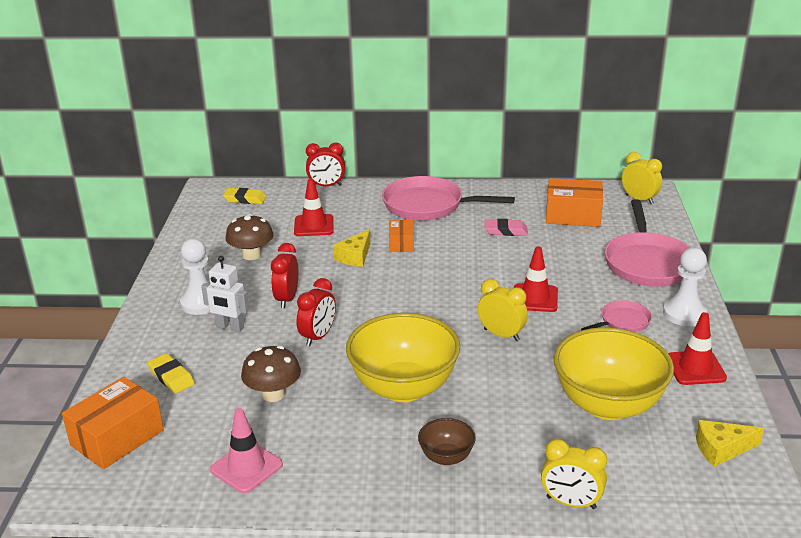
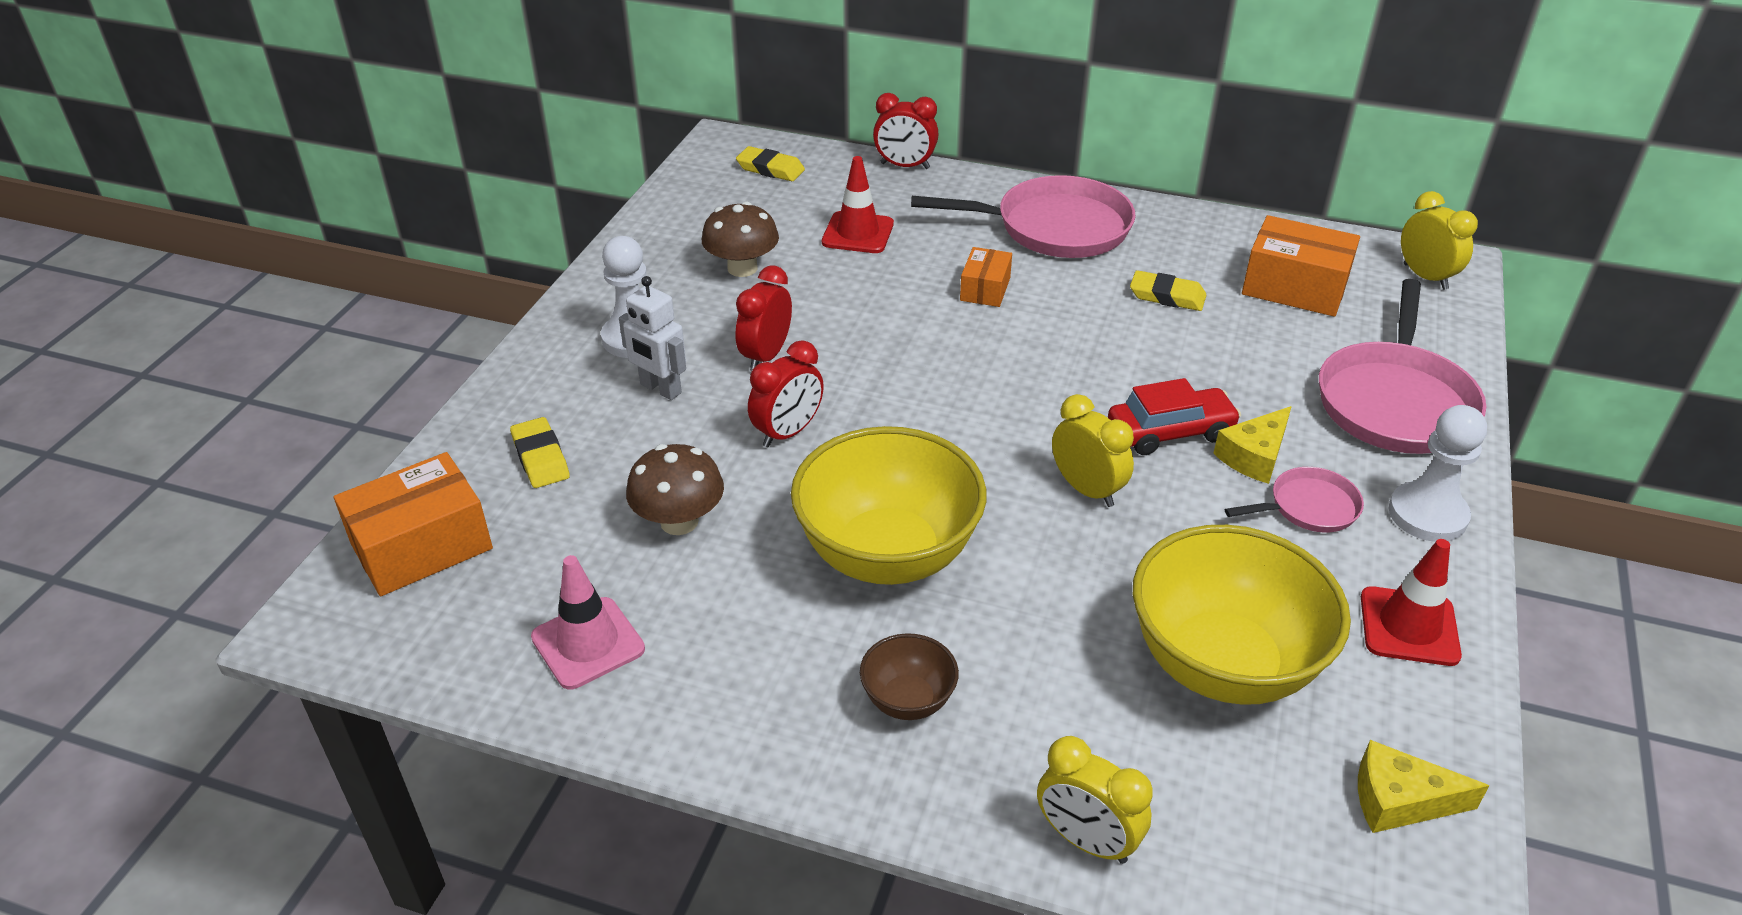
camera: 15 degrees right, 10 degrees up
(355, 256) = (901, 299): yellow cheese -> yellow cheese (1254, 456)
(428, 205) = (1054, 228): pink pan -> pink pan turned 150 degrees clockwise
(505, 231) = (1167, 296): pink eraser -> yellow eraser
(535, 298) = (1170, 432): red traffic cone -> red car

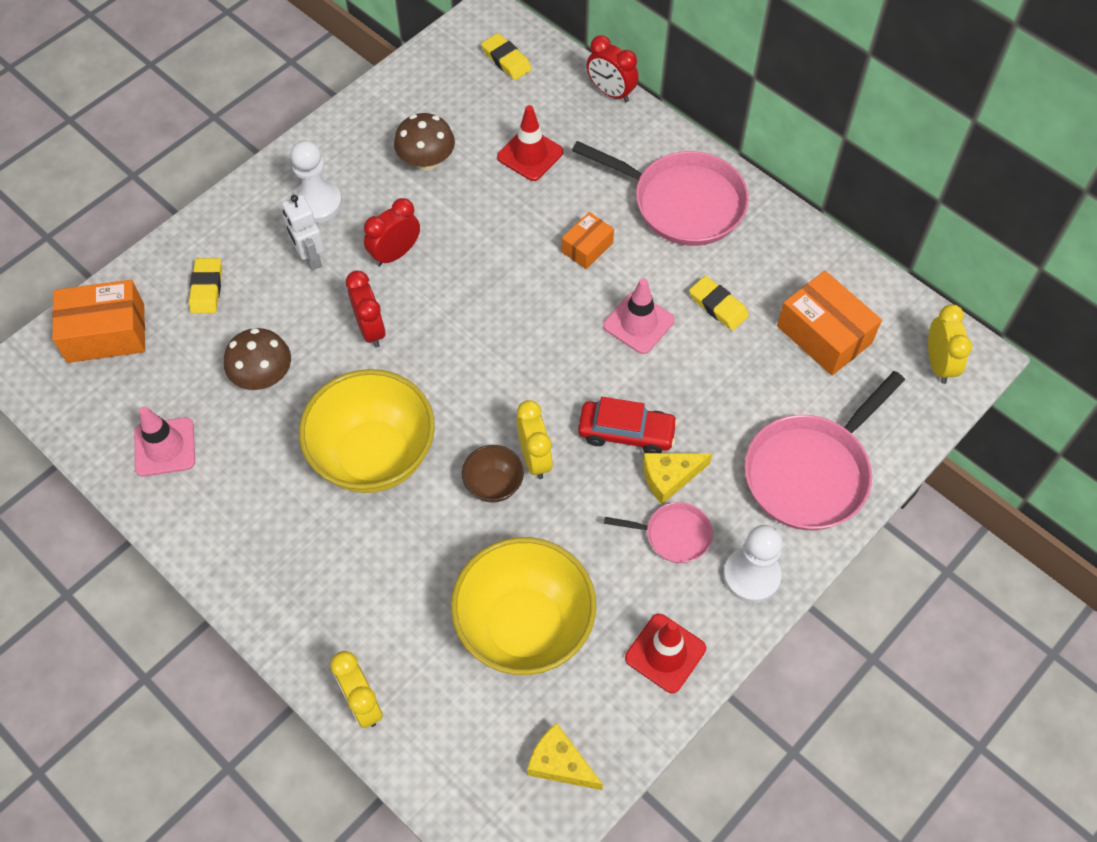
camera: 25 degrees right, 20 degrees up
(788, 433) = (370, 329): red clock -> red clock turned 90 degrees counterclockwise
(908, 700) = (321, 567): brown bowl -> brown bowl (493, 485)
(1097, 334) = (638, 323): none -> pink traffic cone

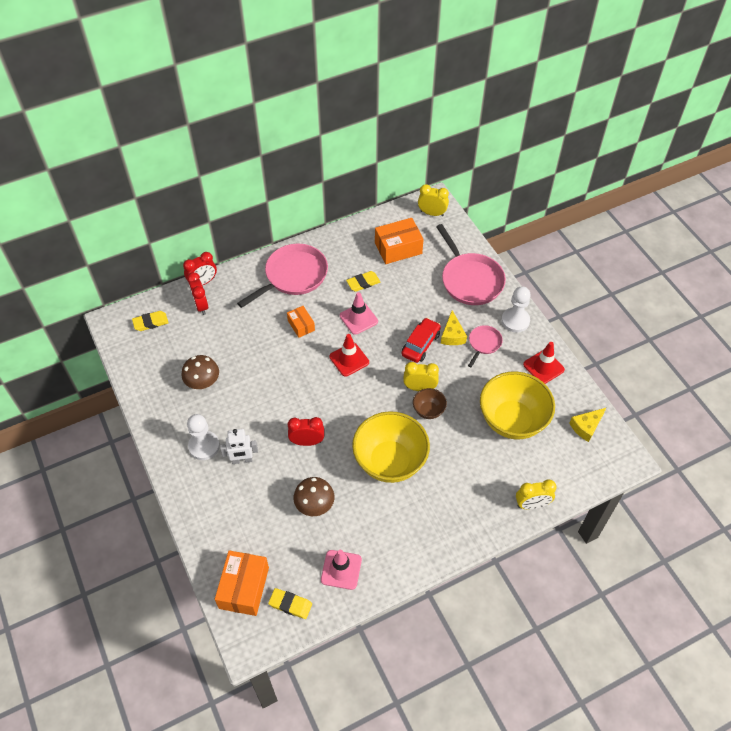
camera: 70 degrees left, 5 degrees down
(206, 288) = (237, 522): yellow eraser -> yellow eraser (290, 604)
(395, 254) = (261, 416): red clock -> red clock (201, 305)
(530, 154) = (225, 332): red traffic cone -> red traffic cone (349, 359)

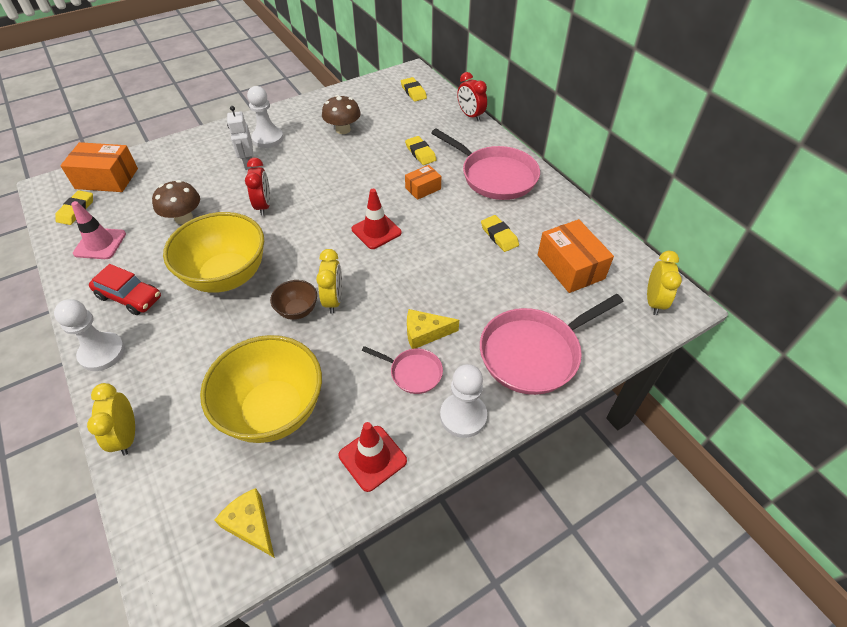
camera: 85 degrees right, 5 degrees down
(201, 305) = (439, 118): red clock -> none
(252, 324) = (420, 153): none -> yellow eraser
(358, 318) = (440, 235): pink traffic cone -> none
(420, 344) = (405, 298): red car -> red car (129, 297)
(463, 537) = (102, 353): none -> white pawn

